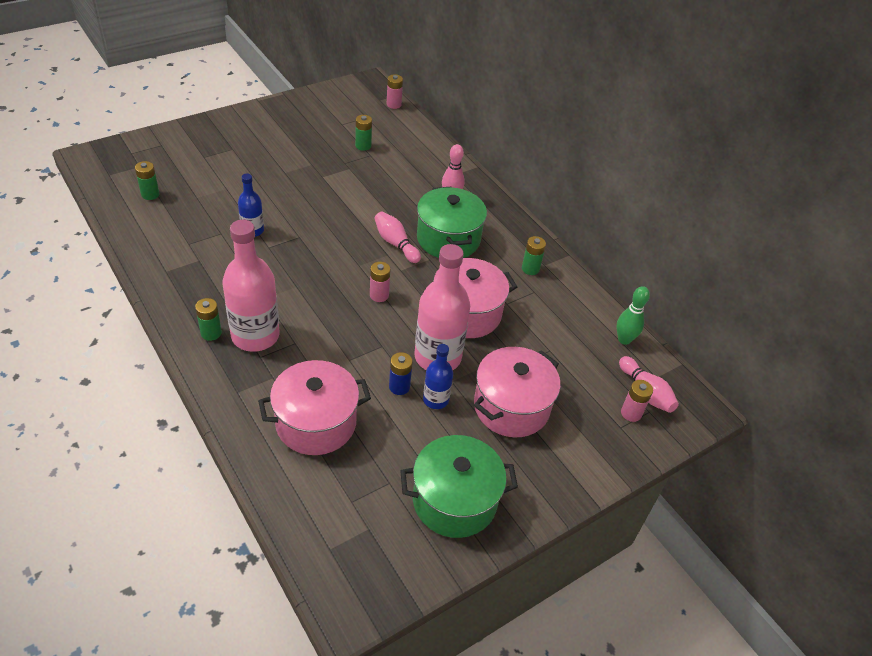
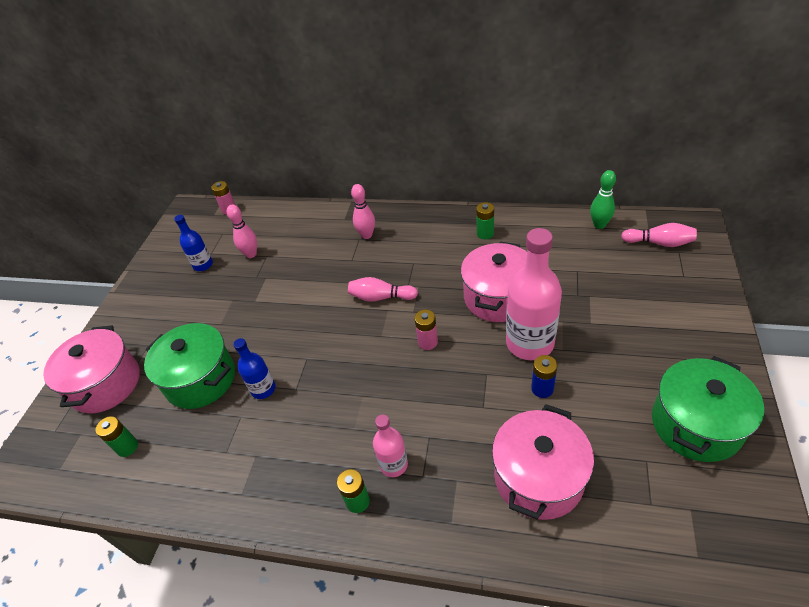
camera: 35 degrees left, 0 degrees up
(255, 336) = (393, 464): pink bottle -> pink bottle, size x0.53
(363, 146) = (251, 254): green battery -> pink bowling pin
(436, 399) = (575, 372): blue bottle -> blue bottle (203, 265)
(448, 239) = (408, 262): green pot -> green pot (200, 379)
(511, 407) = (618, 327): pink pot -> pink pot (105, 384)
(631, 413) = (674, 262): pink battery -> none

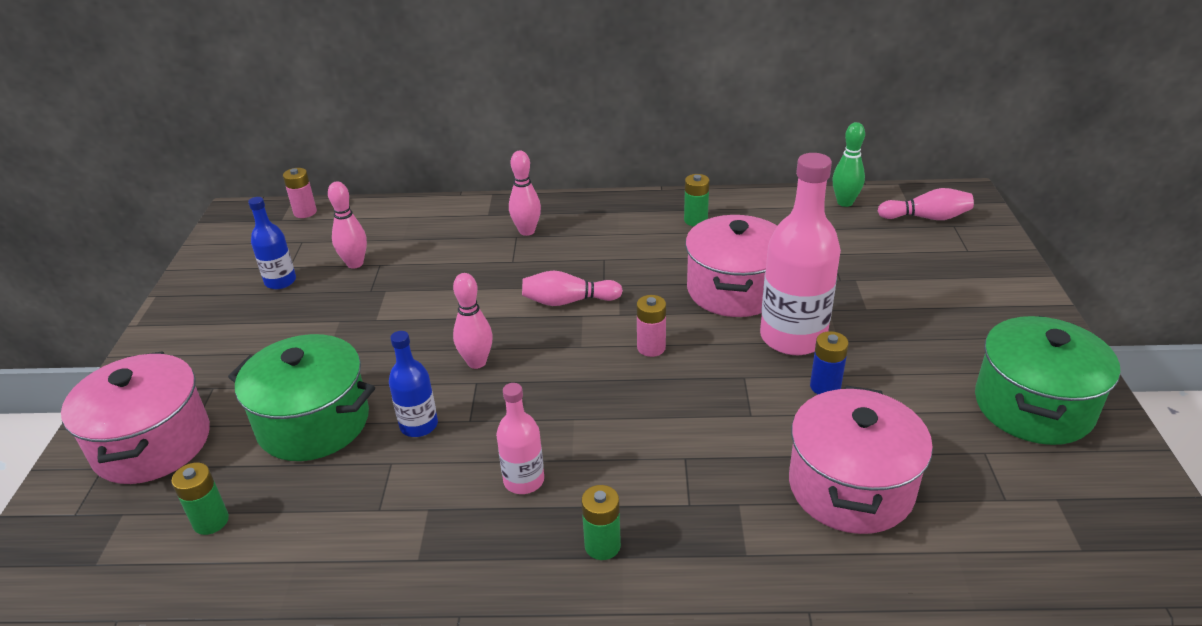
camera: 15 degrees left, 10 degrees down
(310, 342) = (476, 362): none -> pink bowling pin
(393, 464) = (643, 495): pink bottle -> pink bottle (524, 480)

